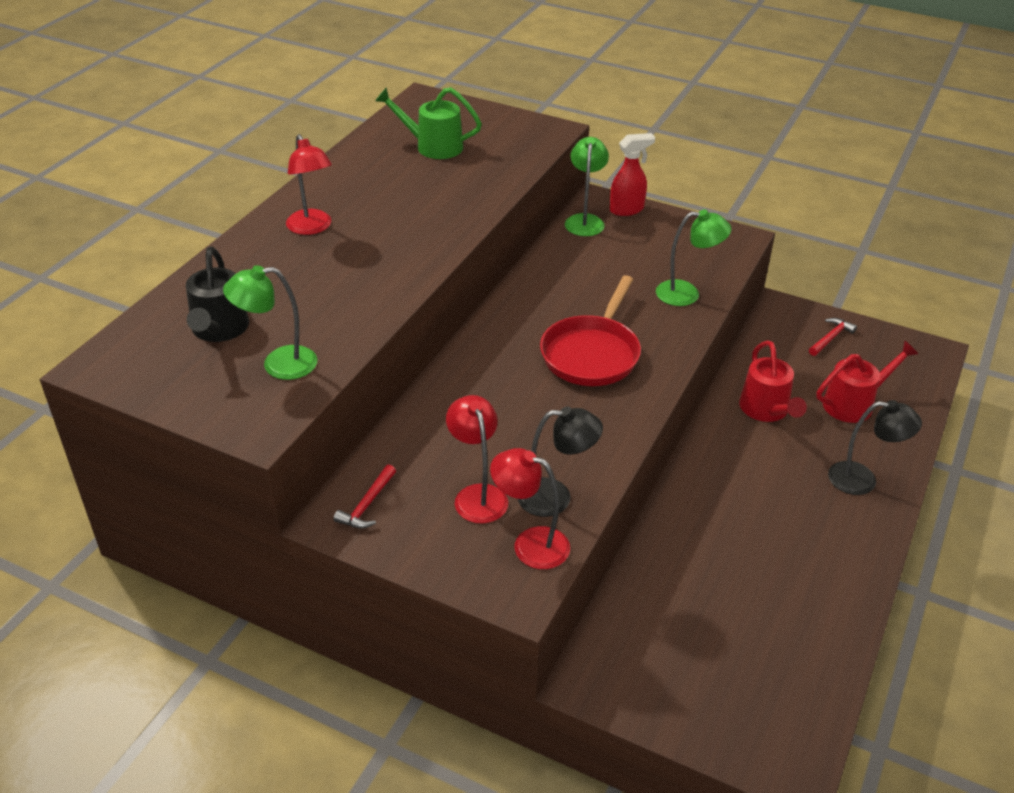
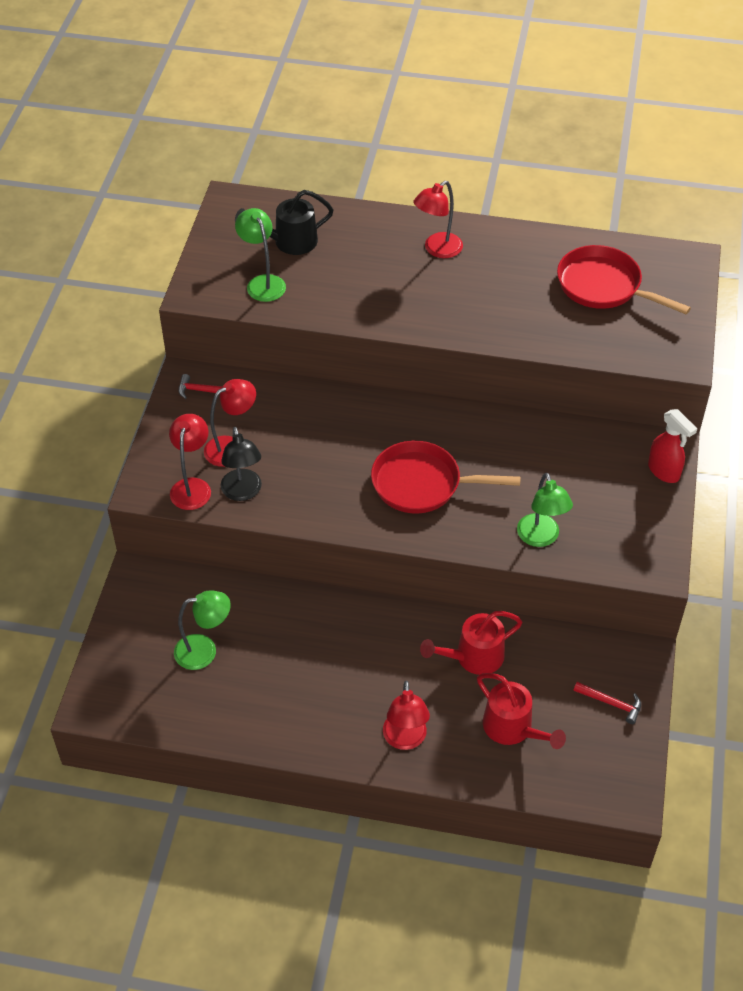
camera: 75 degrees right, 10 degrees up
(432, 146) = (603, 286): green watering can -> red pan
(585, 220) = (627, 443): green lamp -> green lamp (204, 651)
(863, 480) = (405, 739): black lamp -> red lamp

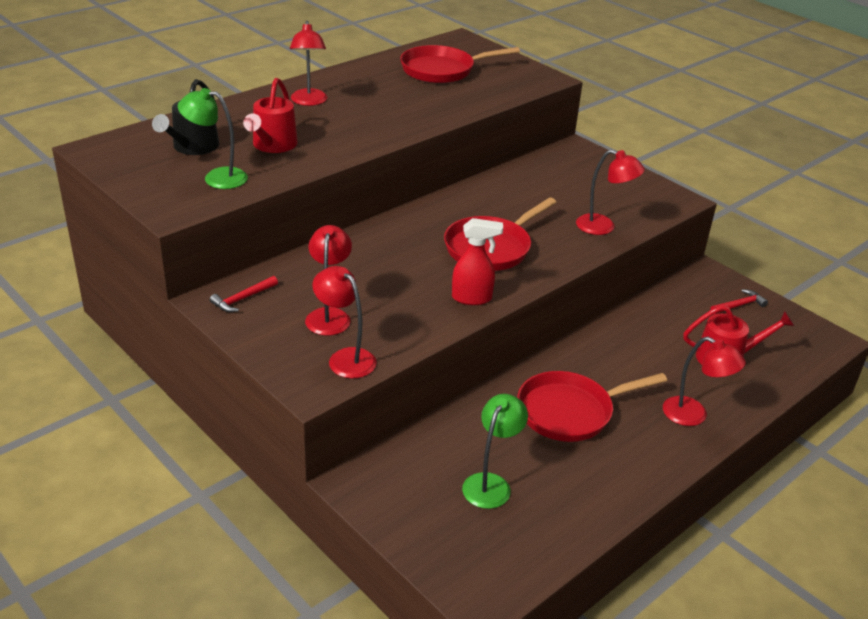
camera: 55 degrees left, 15 degrees down
(243, 492) = (388, 334): black lamp -> none
(330, 655) = (570, 411): none -> red pan
(473, 657) = (641, 342): red watering can -> red watering can (272, 146)
(541, 538) = (603, 227): green lamp -> red lamp
(664, 471) = (596, 159): red spray bottle -> red spray bottle (472, 298)

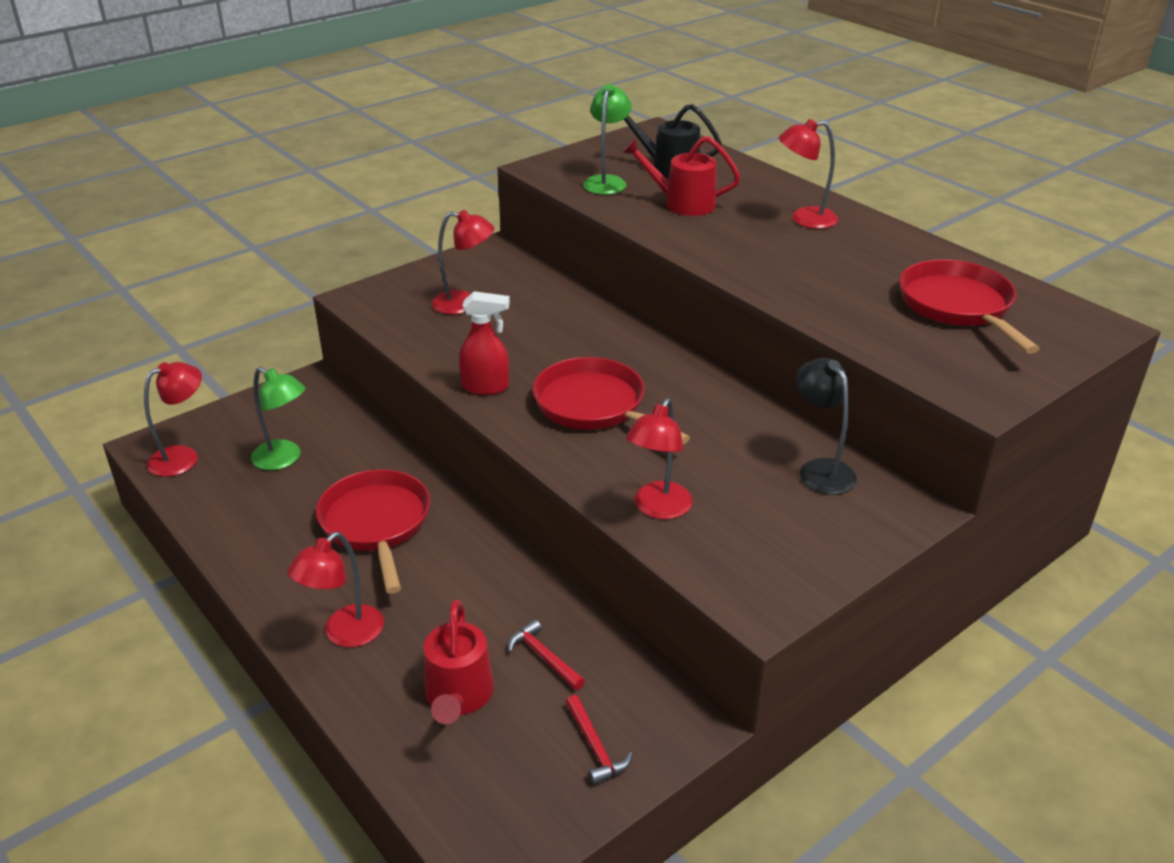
camera: 95 degrees right, 0 degrees up
(242, 299) = (497, 261): red hammer -> red hammer (544, 657)
(345, 358) = (395, 313): red lamp -> red lamp (183, 457)
(472, 298) = (486, 387): red spray bottle -> red spray bottle turned 90 degrees counterclockwise
(546, 171) = (820, 469): none -> black lamp

